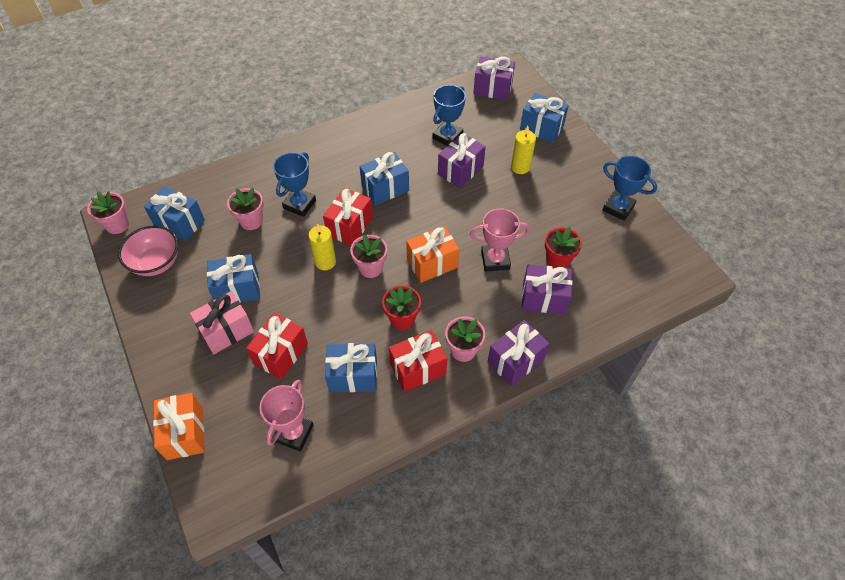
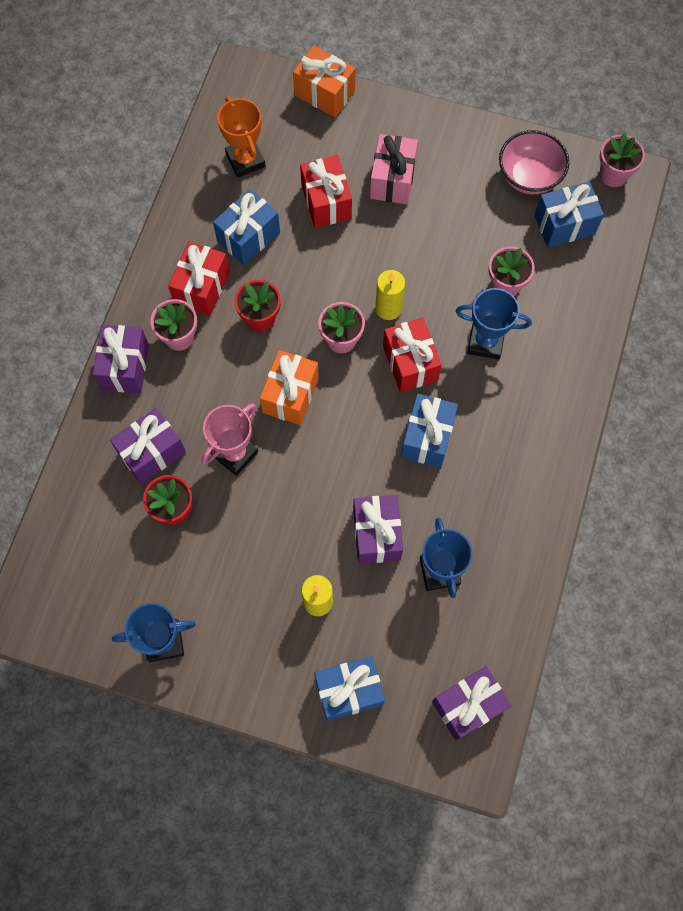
camera: 135 degrees right, 15 degrees up
(237, 289) = (431, 218): blue gift -> none
(294, 433) = (245, 160): pink trophy -> orange trophy
(299, 204) = (485, 342): blue trophy -> blue trophy turned 60 degrees counterclockwise

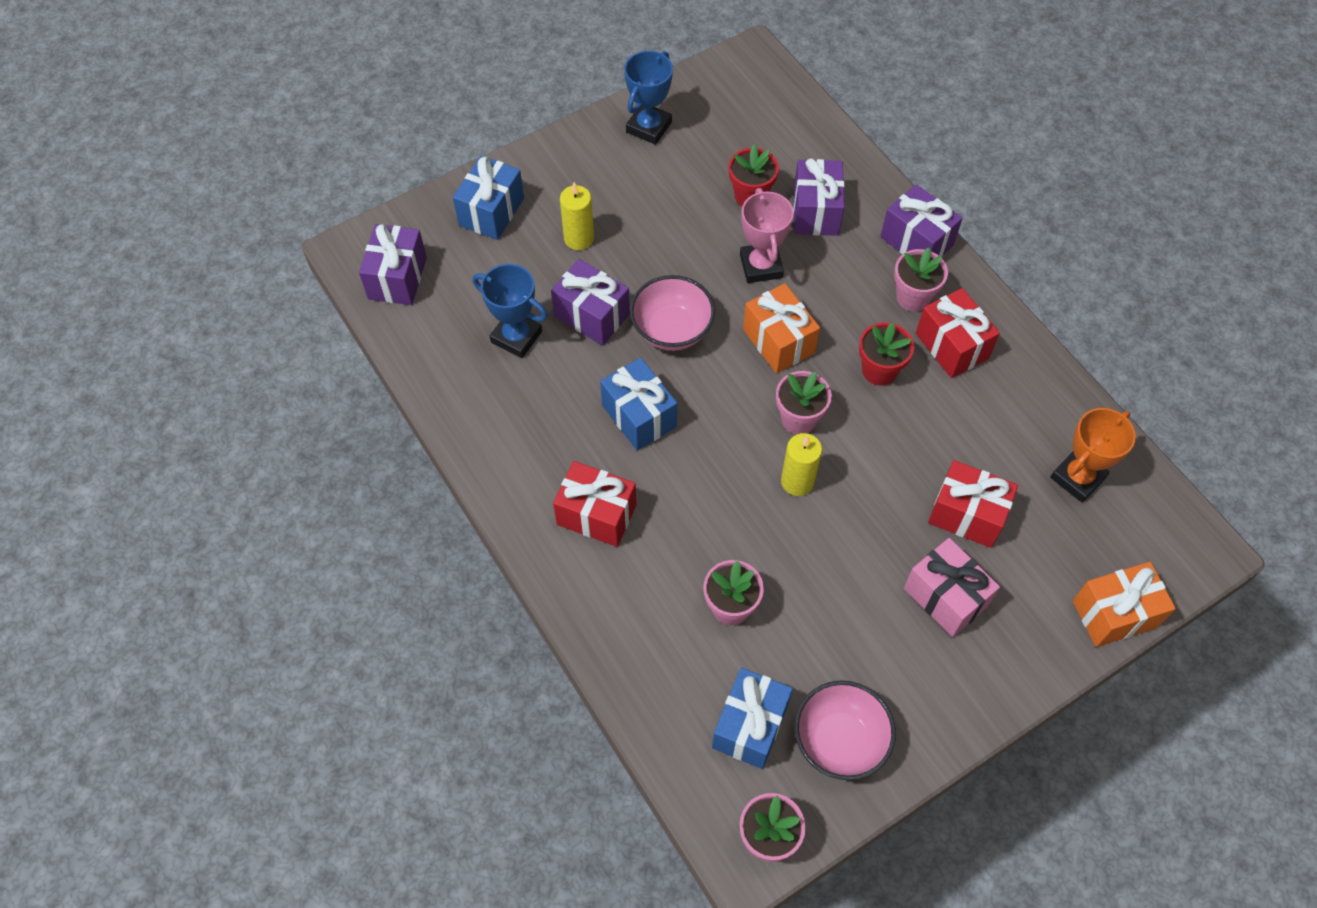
camera: 130 degrees right, 10 degrees down
(245, 160) = (1077, 478): orange trophy -> orange trophy turned 60 degrees counterclockwise
(248, 237) = (979, 419): blue gift -> none
(341, 470) = (672, 330): none -> pink bowl
(410, 363) = (723, 457): red gift -> red gift (596, 515)
(485, 342) = (686, 538): blue trophy -> none

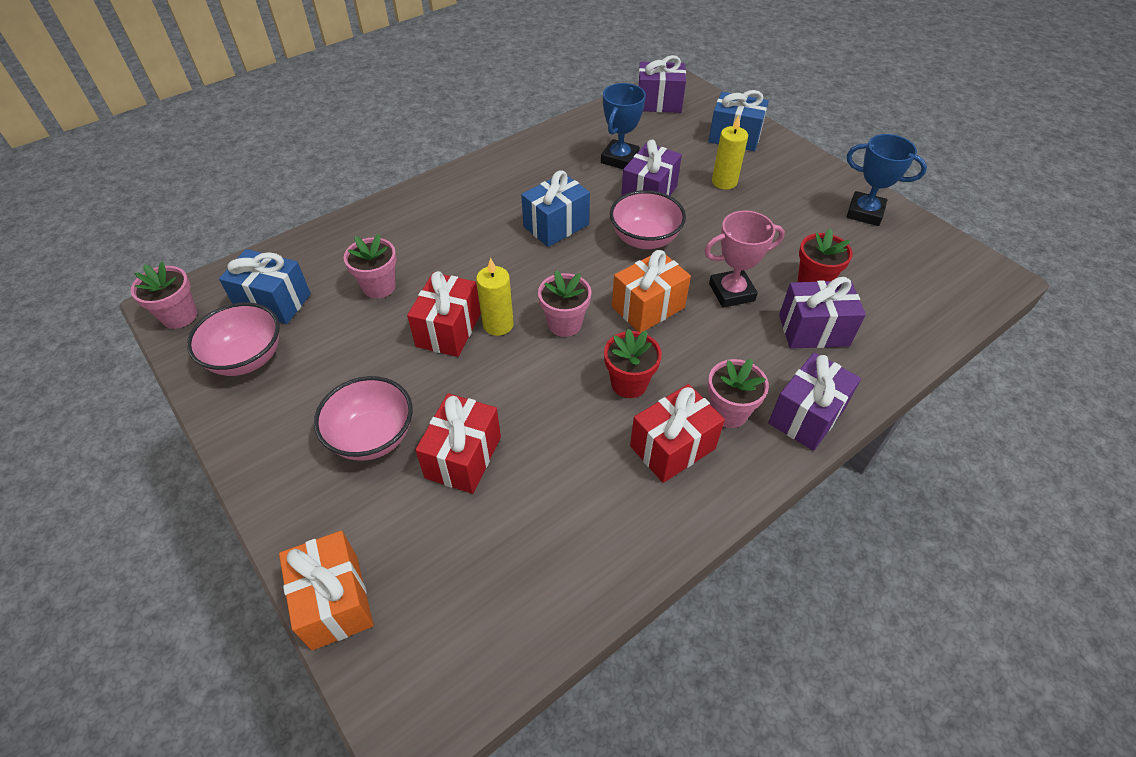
camera: 85 degrees right, 10 degrees down
(596, 515) = (465, 209): red gift -> red gift (448, 330)
(945, 597) = (372, 437): pink gift -> pink bowl
(1077, 478) = (512, 571): orange trophy -> none

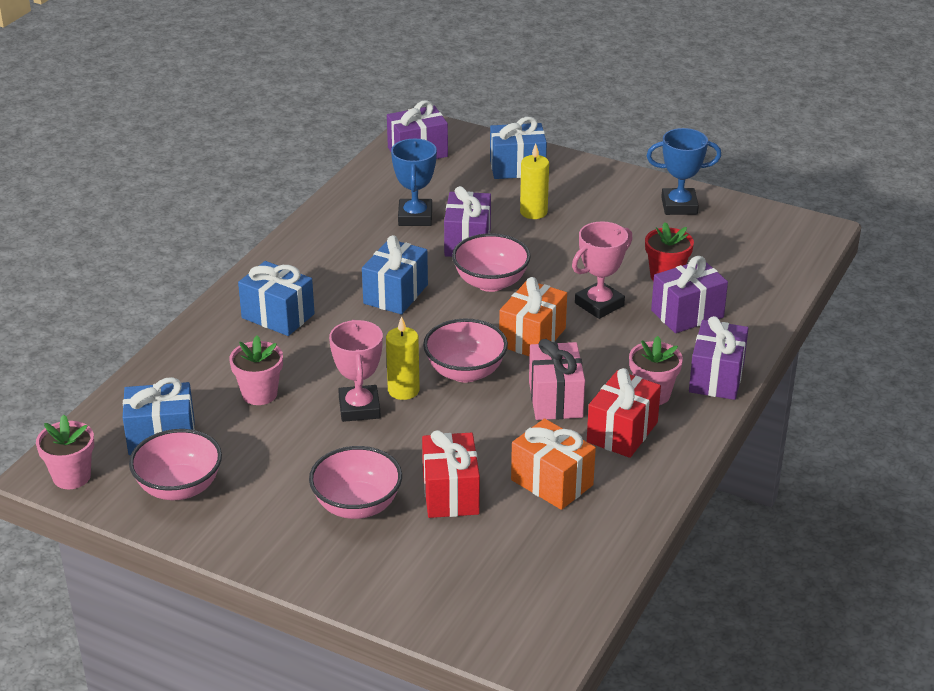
camera: 25 degrees left, 15 degrees down
(335, 601) = (420, 616): orange gift -> orange gift (552, 482)
(447, 217) = (278, 316): none -> blue gift
(448, 330) = (359, 408): red gift -> pink trophy
(564, 324) = (465, 372): pink flower pot -> pink bowl
(629, 383) = (555, 399): red flower pot -> pink gift

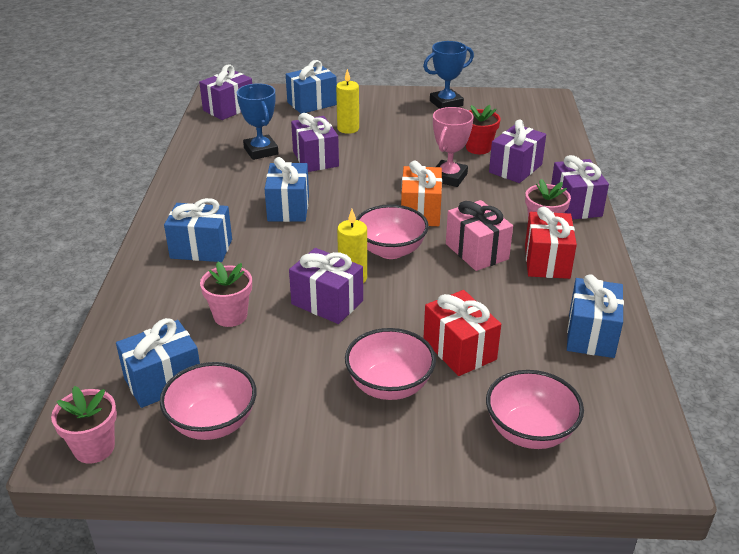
camera: 25 degrees left, 0 degrees up
(359, 408) = (327, 302): pink trophy -> purple gift
(491, 282) = (356, 182): pink bowl -> pink bowl (529, 431)
(552, 482) = (530, 315): orange gift -> none
(596, 521) = (591, 335): none -> blue gift

